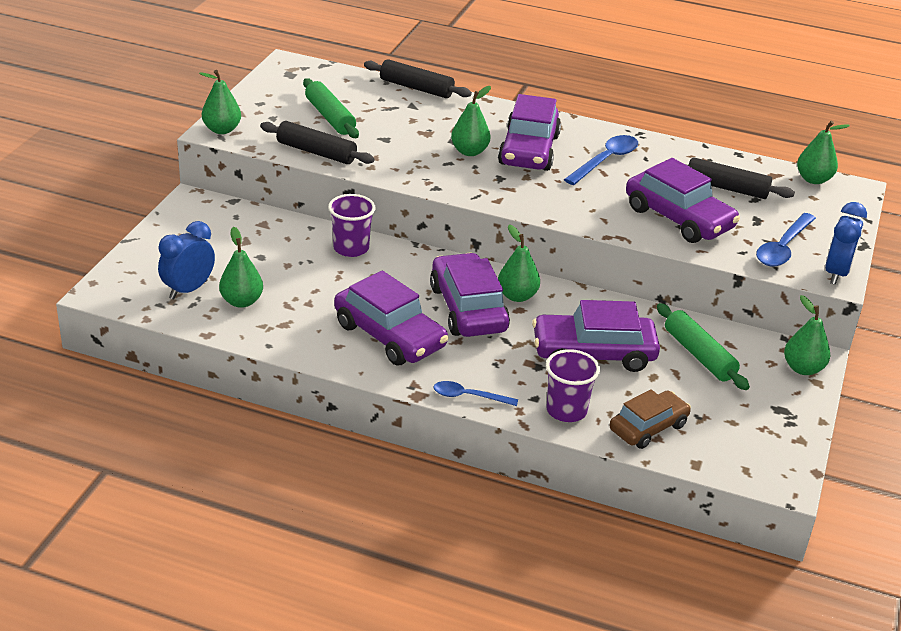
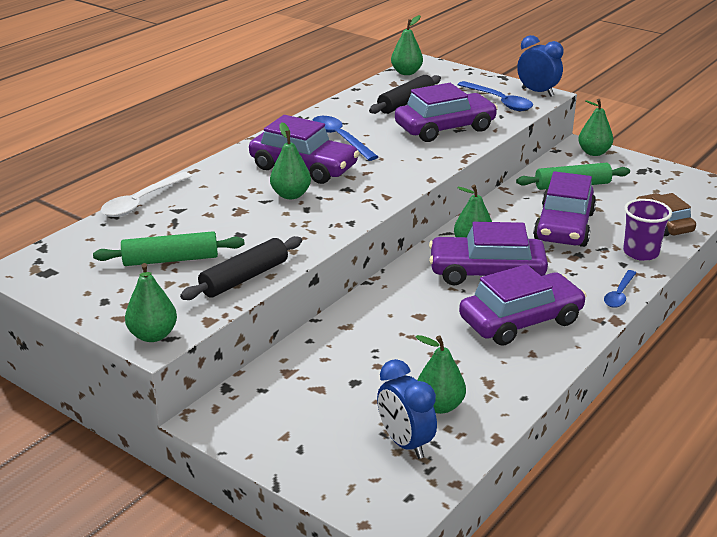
camera: 70 degrees left, 5 degrees down
(351, 248) = (361, 320): purple cup -> none
(416, 88) = (141, 202): black rolling pin -> white spoon

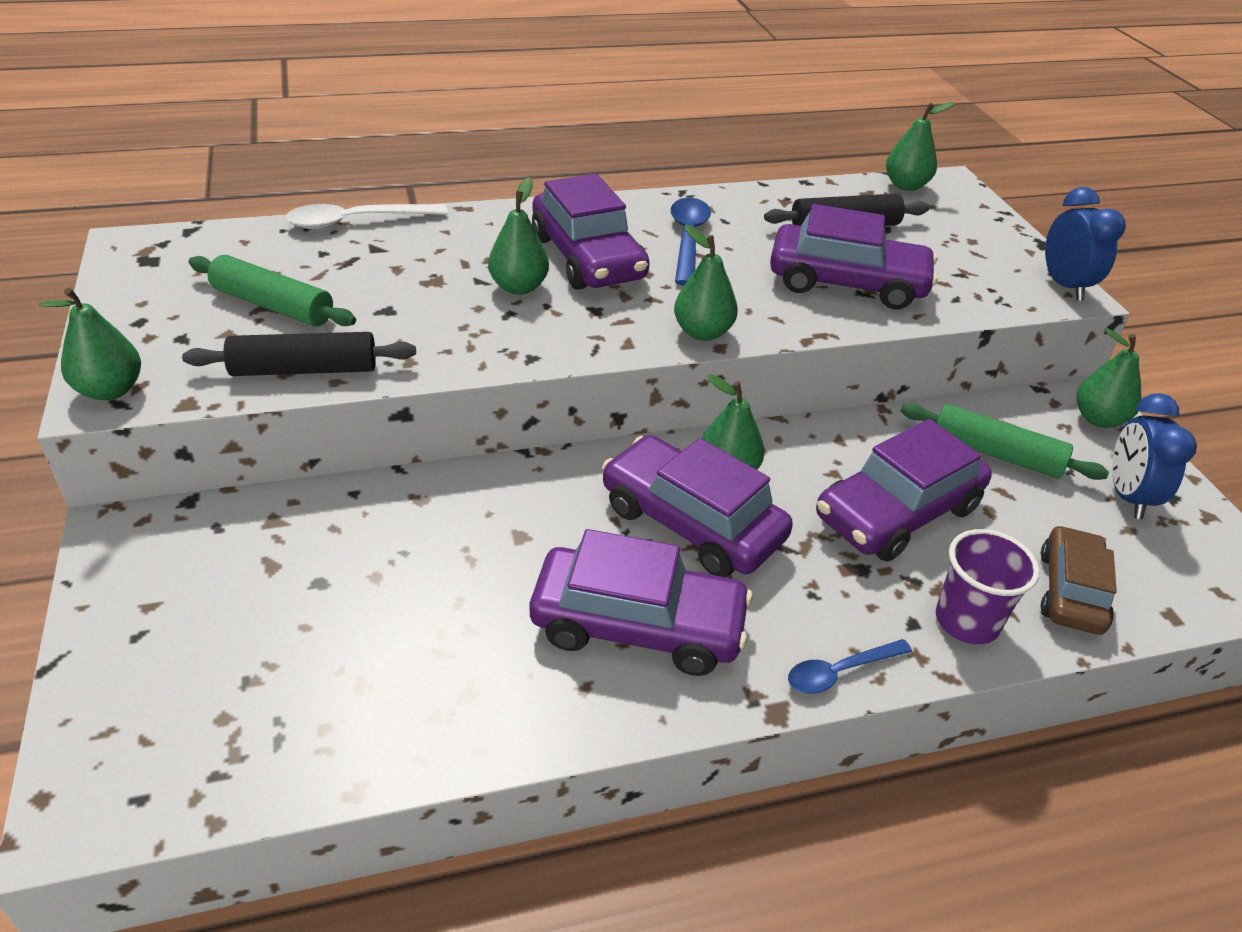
camera: 35 degrees right, 10 degrees up
(405, 443) = (247, 713): blue clock -> blue clock (1128, 497)
(439, 406) = (360, 687): green pear -> green pear (702, 332)
(499, 102) = (983, 277): blue spoon -> none

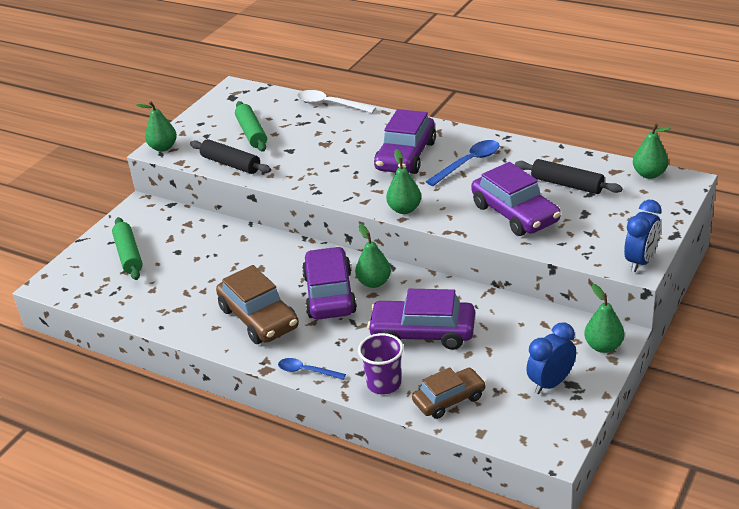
camera: 50 degrees right, 5 degrees down
(519, 287) = (355, 159): green pear -> none
(638, 625) = (259, 318): purple car -> brown car
(995, 454) = (514, 334): green rolling pin -> green rolling pin (128, 255)

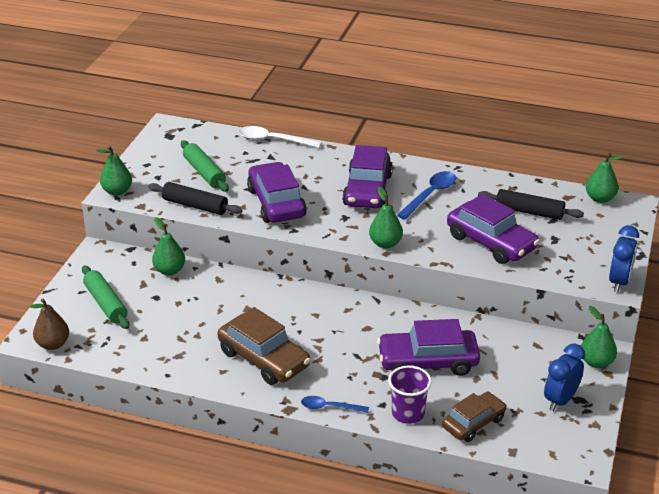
camera: 15 degrees left, 0 degrees up
(66, 290) = (53, 344): none -> brown pear
(329, 294) = (325, 330): purple car -> purple car (276, 203)
(374, 282) = (364, 316): green pear -> green pear (169, 270)

